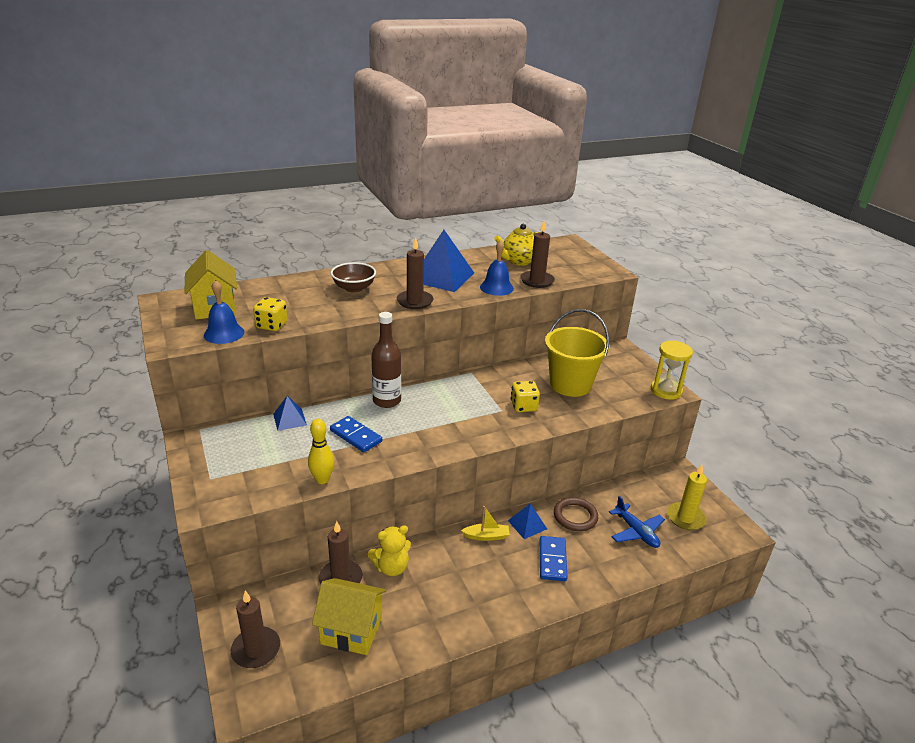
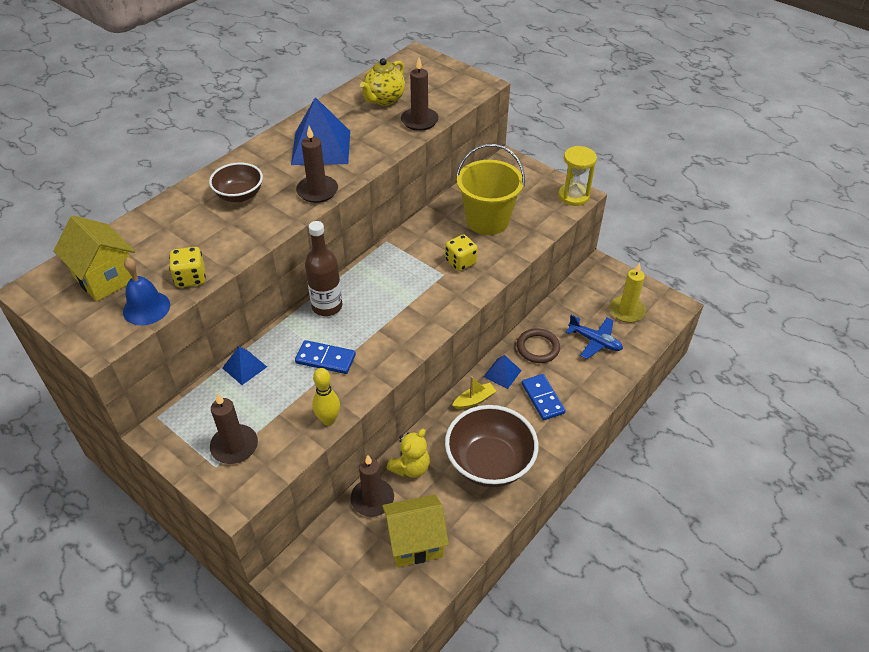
camera: 25 degrees left, 15 degrees up
(256, 649) = (343, 600): brown candle -> brown candle (234, 446)
(465, 593) = (489, 463): none -> brown bowl
(496, 287) = (386, 143): blue bell -> none

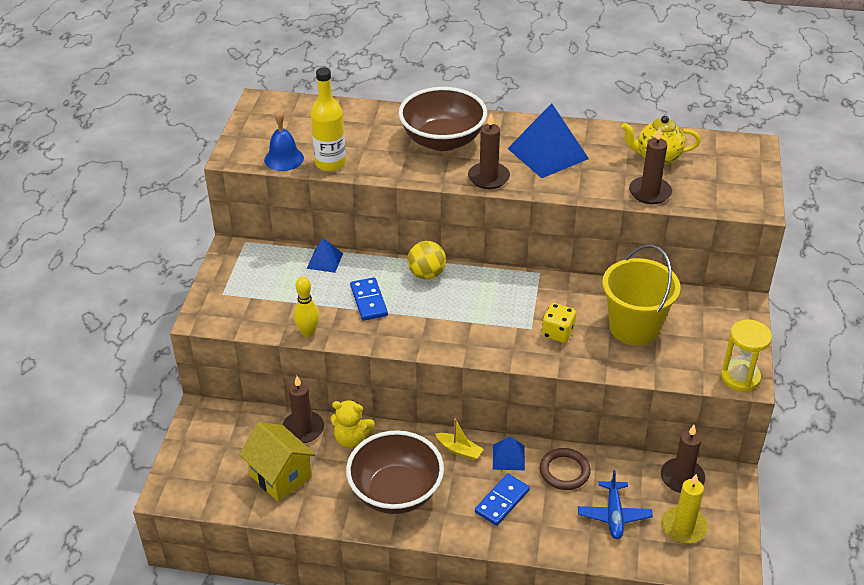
camera: 60 degrees right, 5 degrees down
(105, 278) = (297, 125): yellow house -> none
(190, 278) = (330, 163): yellow dice -> yellow bottle
(234, 446) = (247, 294): brown candle -> brown candle (682, 478)
(239, 195) = (442, 141): brown bowl -> brown bowl, size x1.73
(327, 306) = (427, 274): brown bottle -> yellow ball

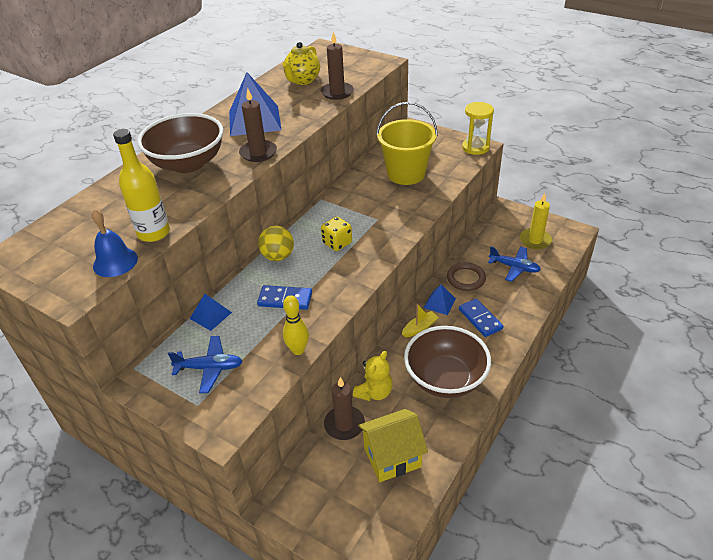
camera: 65 degrees left, 0 degrees up
(263, 285) = (209, 368): none -> blue plane
(558, 333) = (390, 208): yellow dice -> yellow dice (337, 243)
(682, 478) = (495, 228): brown candle -> none

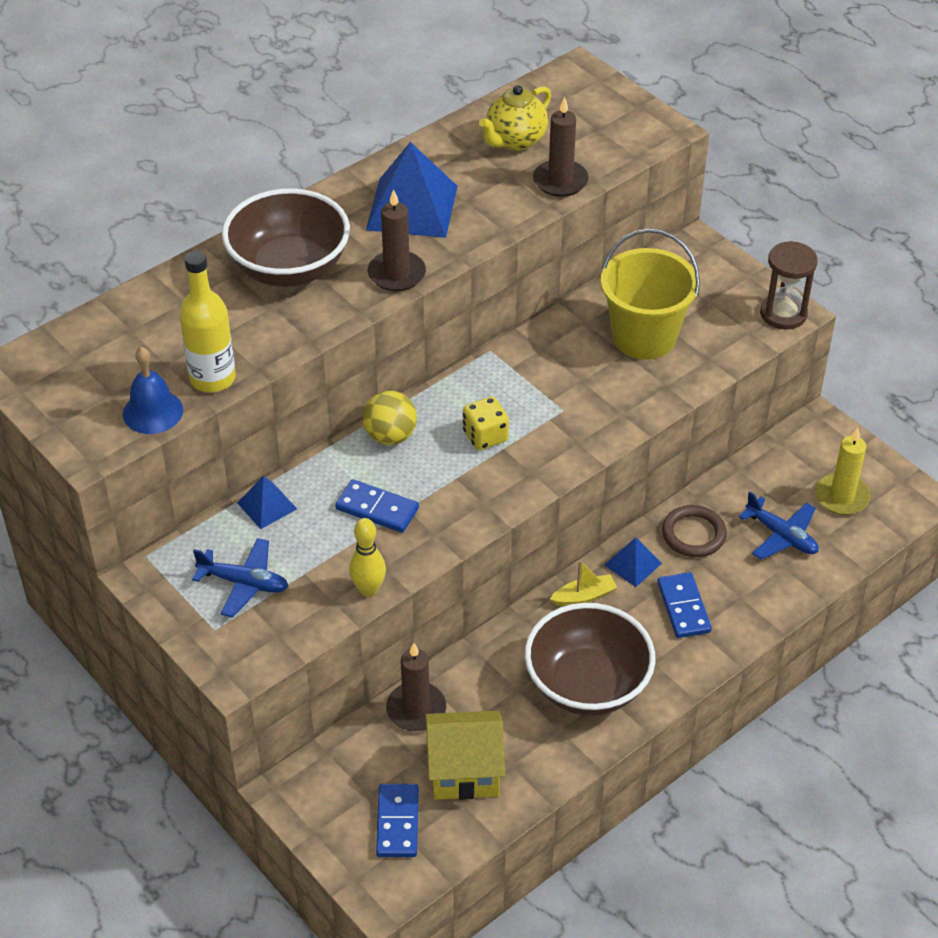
camera: 15 degrees right, 5 degrees up
(361, 506) = (397, 822): none -> blue domino
(374, 392) = (476, 676): yellow teddy bear -> none
(475, 147) = (783, 313): yellow hourglass -> brown hourglass

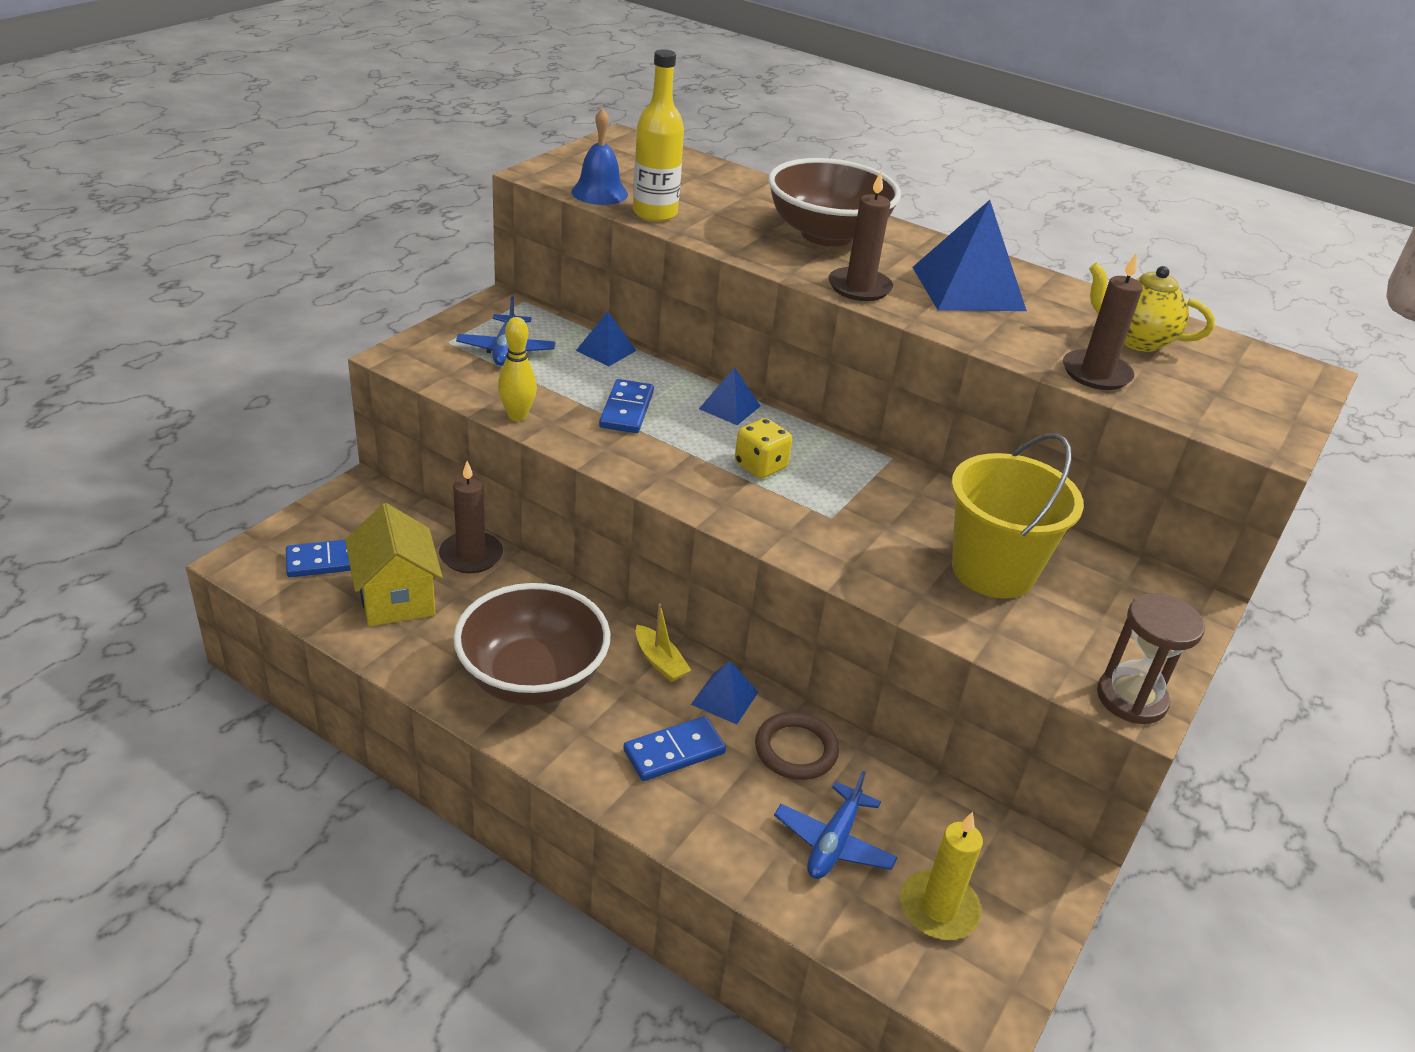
camera: 70 degrees right, 10 degrees down
(390, 436) = (729, 407): yellow ball -> blue pyramid

